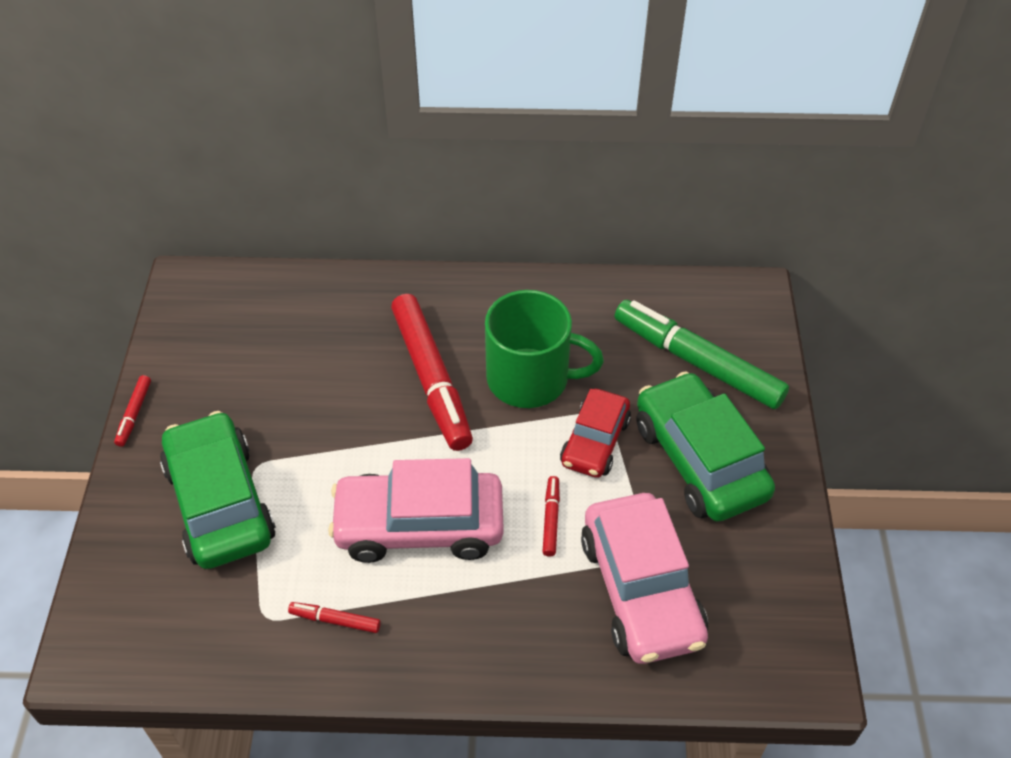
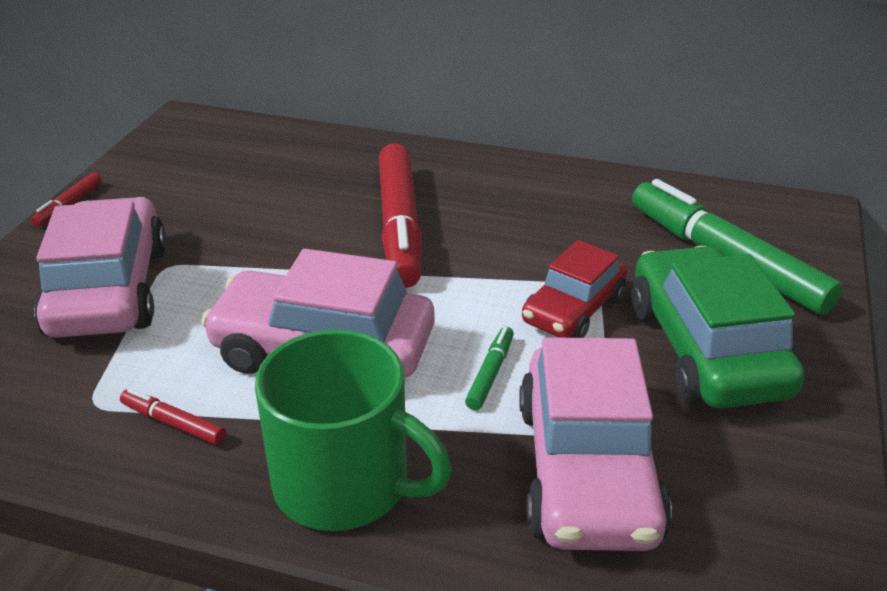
camera: 15 degrees right, 15 degrees down
(220, 502) = (109, 290): green car -> pink car
(530, 378) = (514, 243): green mug -> green mug (344, 484)
(551, 519) = (490, 373): red marker -> green marker

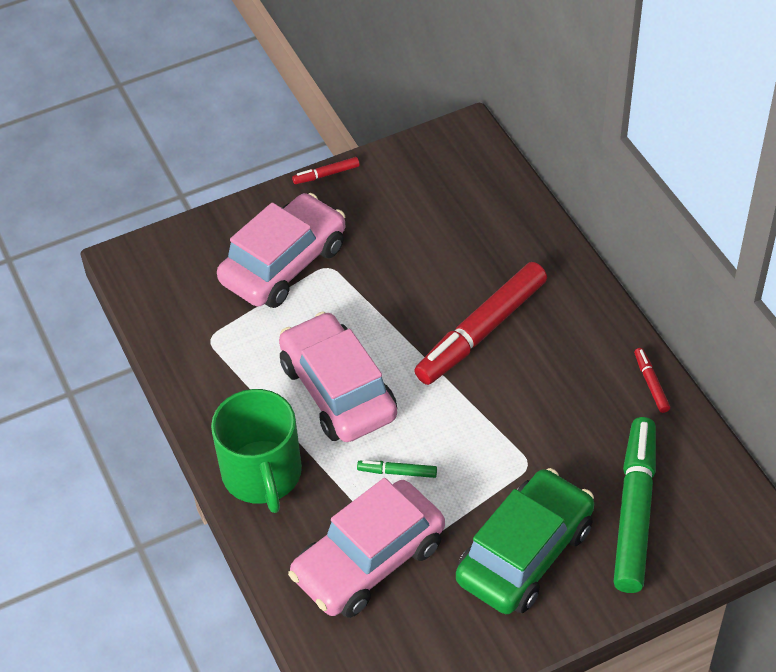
camera: 50 degrees right, 15 degrees up
(173, 423) = (230, 379): red marker -> red marker (651, 383)
(490, 373) = (397, 472): green marker -> green marker turned 150 degrees counterclockwise
(573, 310) = (493, 470): red car -> none

